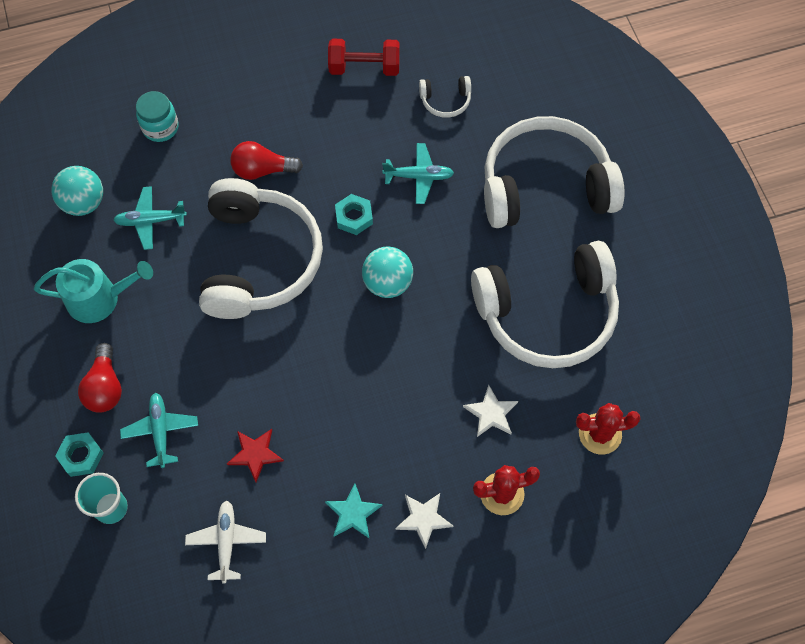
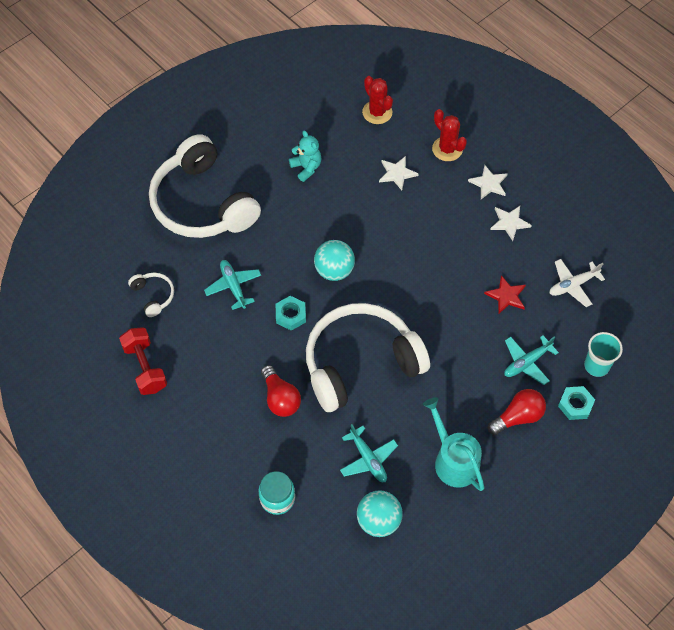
camera: 115 degrees left, 5 degrees down
(353, 513) = (509, 223): turquoise star -> white star
(547, 313) = (306, 168): white headphones -> turquoise teddy bear

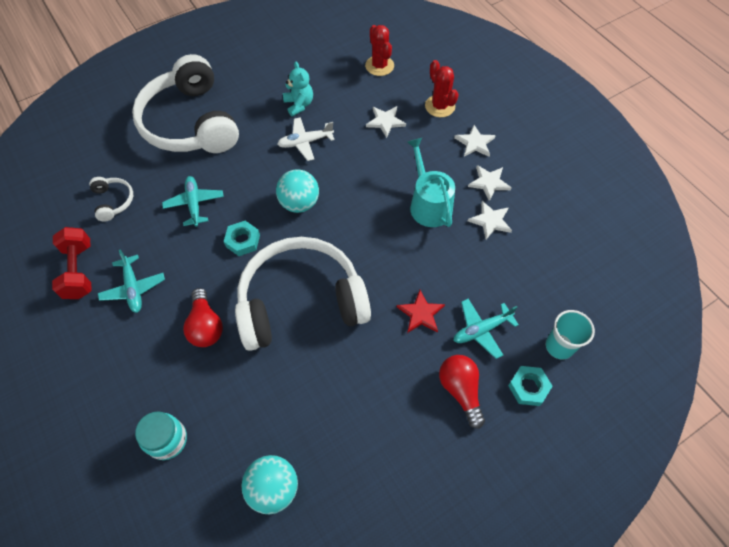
camera: 10 degrees right, 0 degrees up
(368, 459) = (281, 410): turquoise plane -> turquoise plane (133, 288)
(453, 460) = (376, 429): turquoise watering can -> turquoise watering can (428, 204)
(506, 296) = (472, 255): red star -> red star (421, 313)
(517, 260) = (490, 221): none -> white star
(518, 417) = (460, 390): red light bulb -> red light bulb turned 90 degrees counterclockwise
(573, 285) = (546, 255): white plane -> white plane (305, 142)

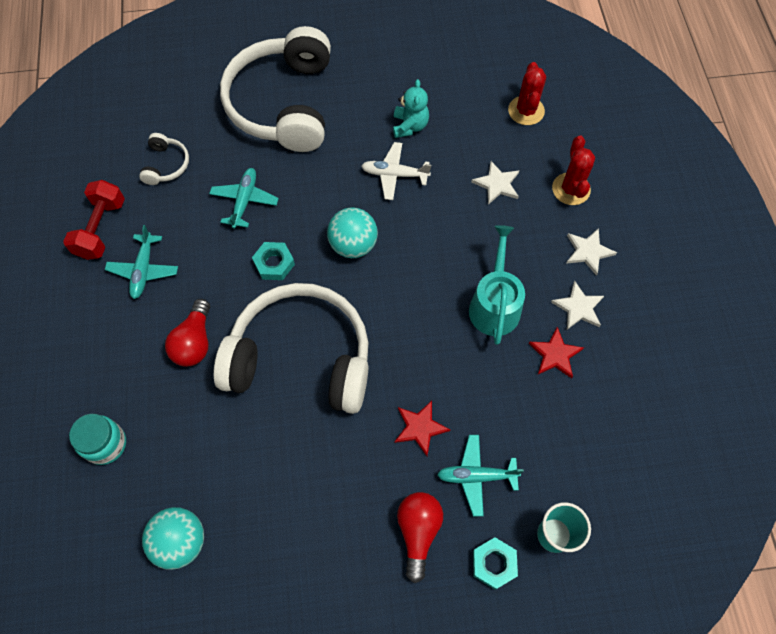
camera: 25 degrees right, 5 degrees up
(490, 221) = (555, 354): white star -> red star

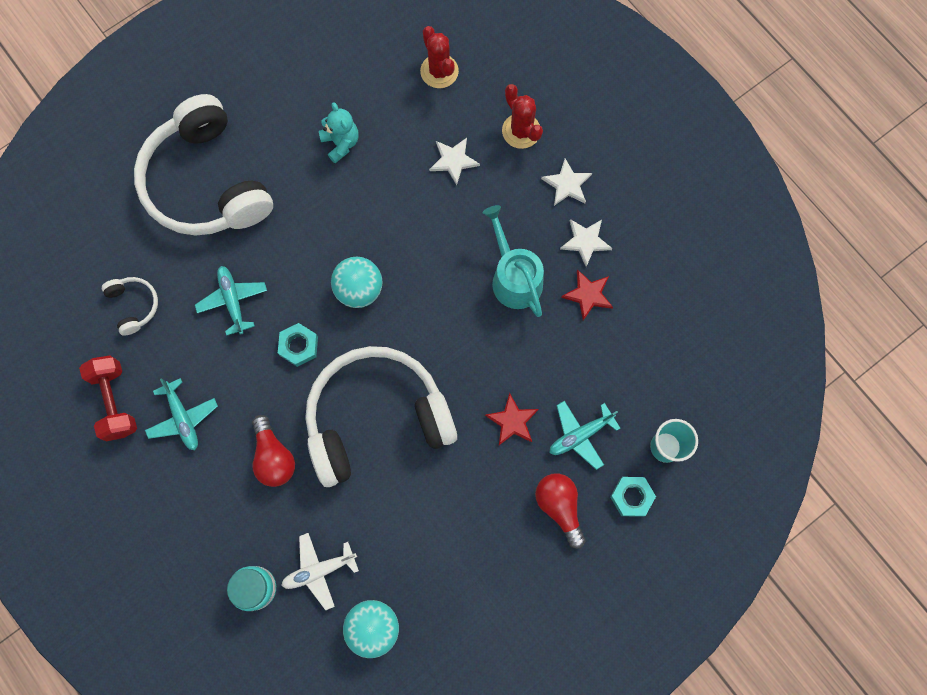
camera: 30 degrees left, 10 degrees up
(394, 174) = (356, 200): white plane -> white plane (319, 570)

